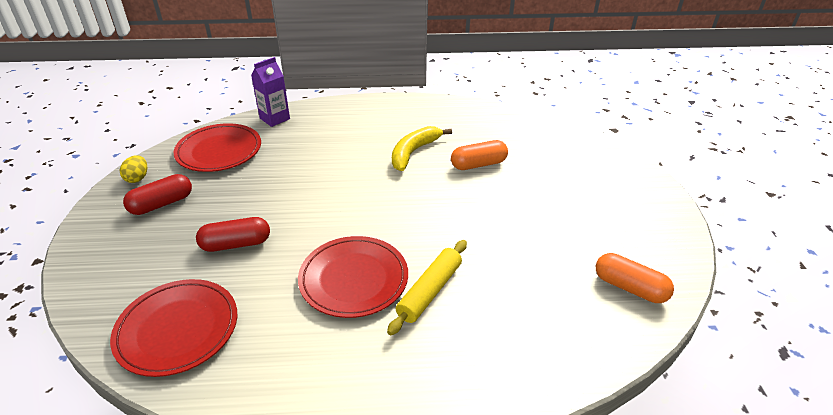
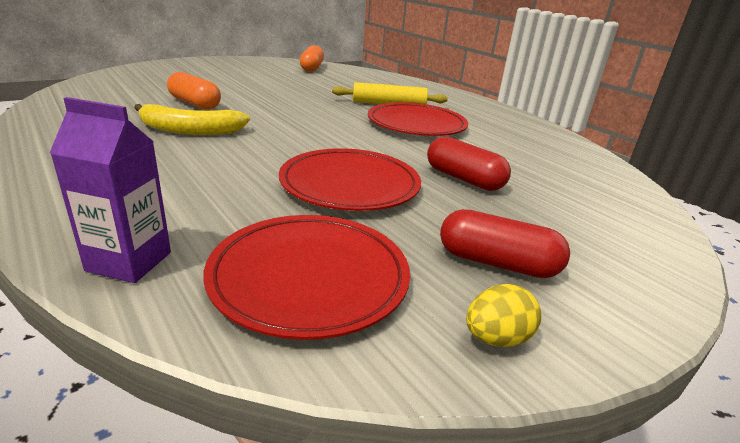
camera: 125 degrees left, 10 degrees down
(177, 329) = (574, 170): red plate -> red plate (350, 185)

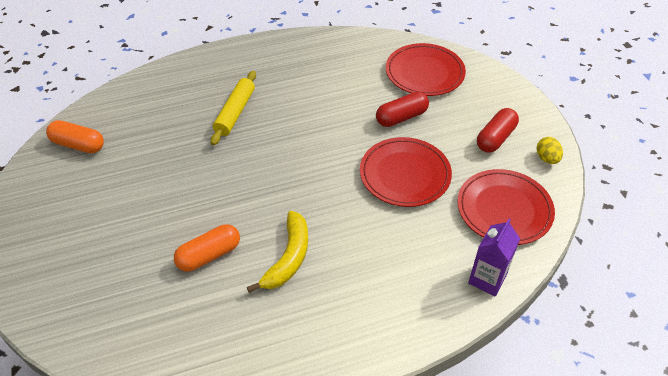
camera: 70 degrees left, 20 degrees up
(416, 124) = (294, 110): red plate -> red plate (424, 73)

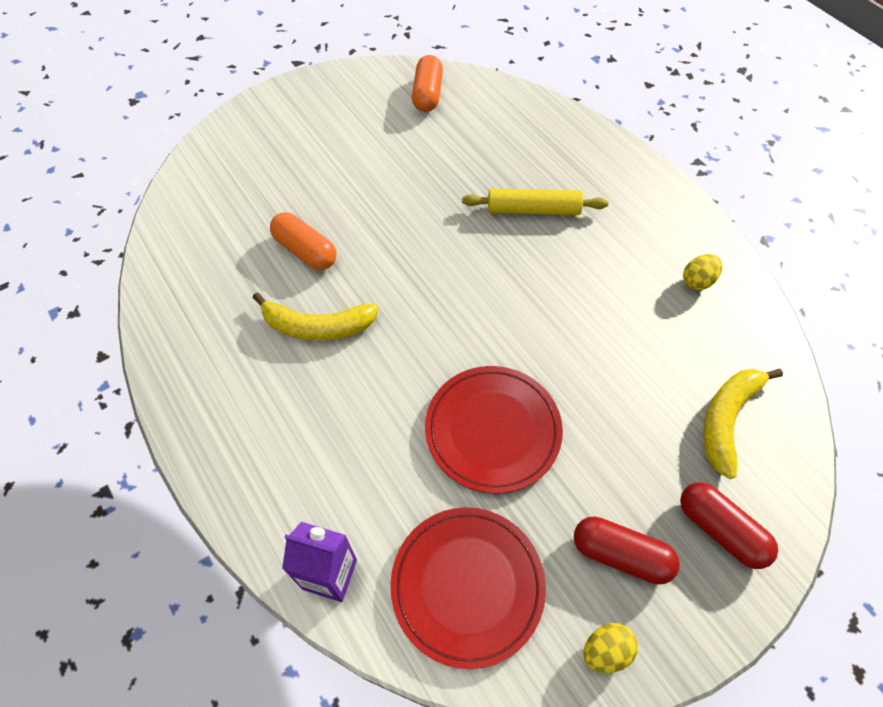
camera: 75 degrees right, 10 degrees up
(328, 55) = (697, 281): none -> yellow egg
(401, 117) = (608, 404): red capsule -> red capsule (720, 530)
(424, 73) = (727, 419): red plate -> yellow banana

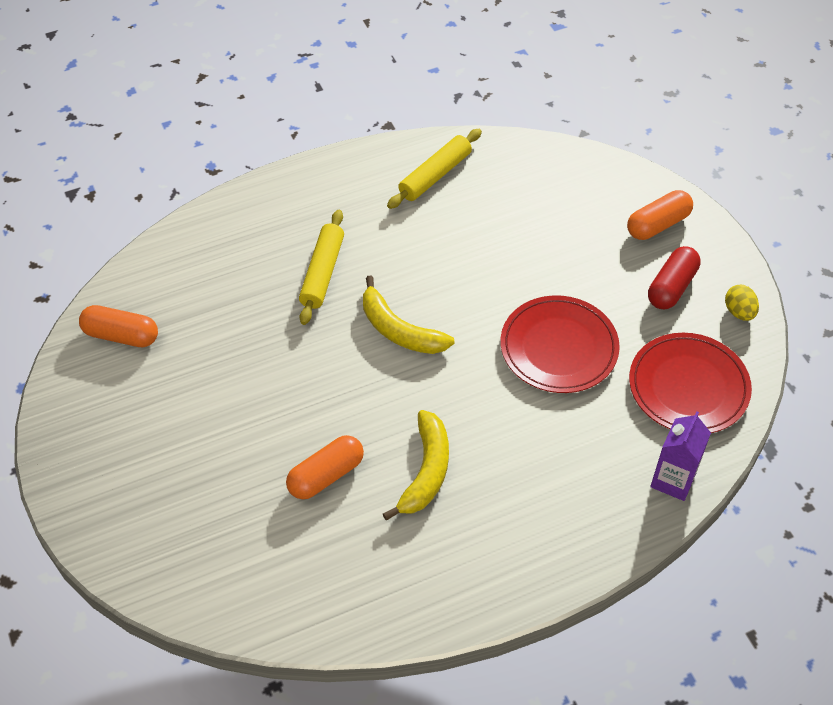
camera: 80 degrees left, 5 degrees down
(697, 281) = (435, 175): yellow egg -> yellow rolling pin
(720, 530) = (658, 225): red capsule -> orange capsule
(727, 419) = (570, 195): yellow banana -> yellow banana (399, 330)

